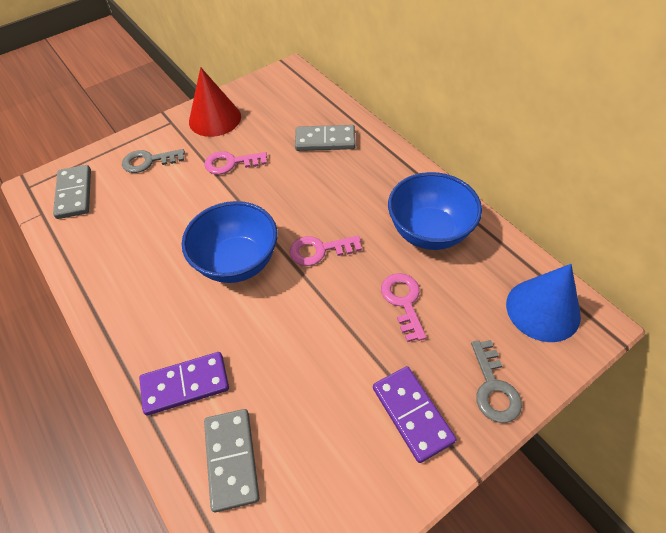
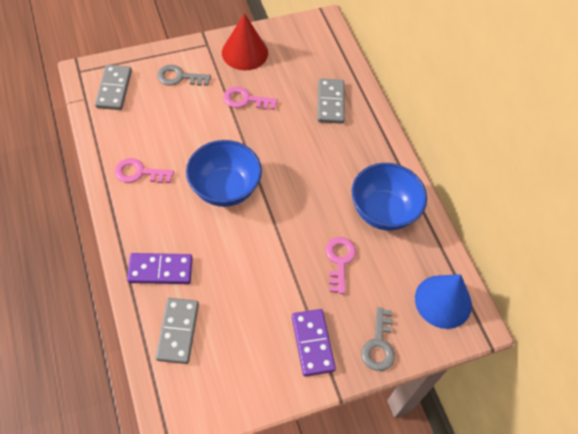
camera: 10 degrees right, 5 degrees up
(319, 250) = (291, 199): pink key -> pink key (139, 173)
(325, 140) = (330, 102): grey domino -> grey domino turned 75 degrees clockwise

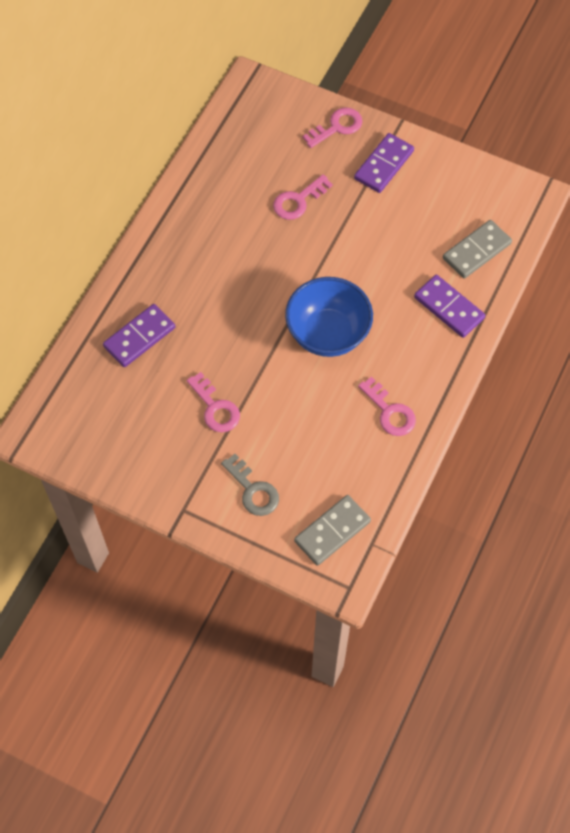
camera: 130 degrees left, 5 degrees up
(244, 52) = (156, 465): red cone -> none
(330, 102) = (139, 337): grey domino -> purple domino
(379, 345) = (337, 127): grey key -> pink key
(383, 211) = (217, 207): blue bowl -> none
(443, 301) = (255, 114): blue cone -> none

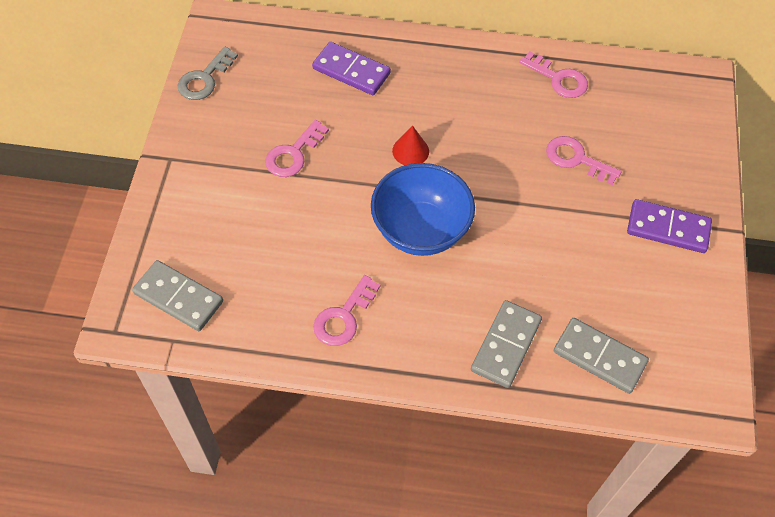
camera: 70 degrees right, 5 degrees down
(245, 317) = (410, 151): none -> red cone
(253, 490) = (208, 212): grey key -> grey key (204, 79)
(337, 127) = (693, 170): pink key -> pink key (558, 79)
(449, 308) = (506, 345): purple domino -> grey domino

